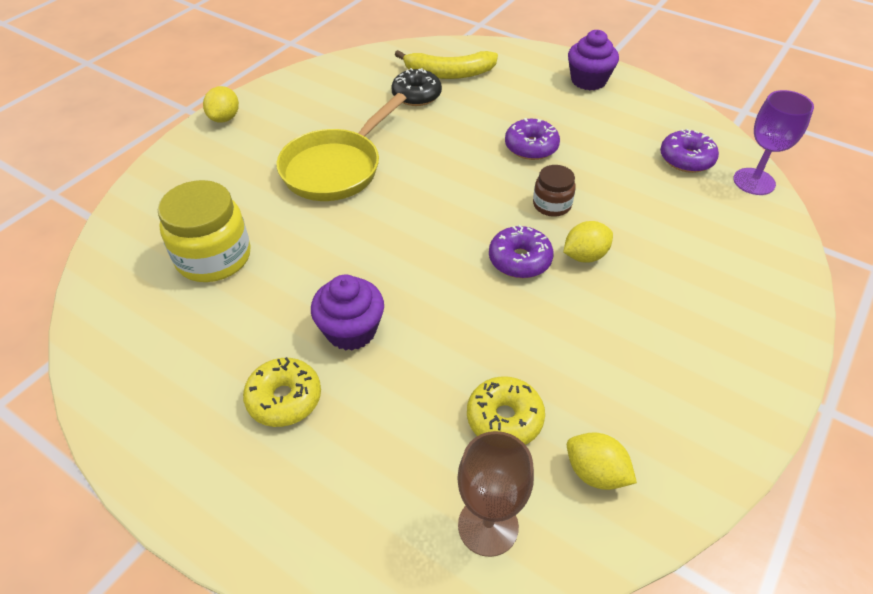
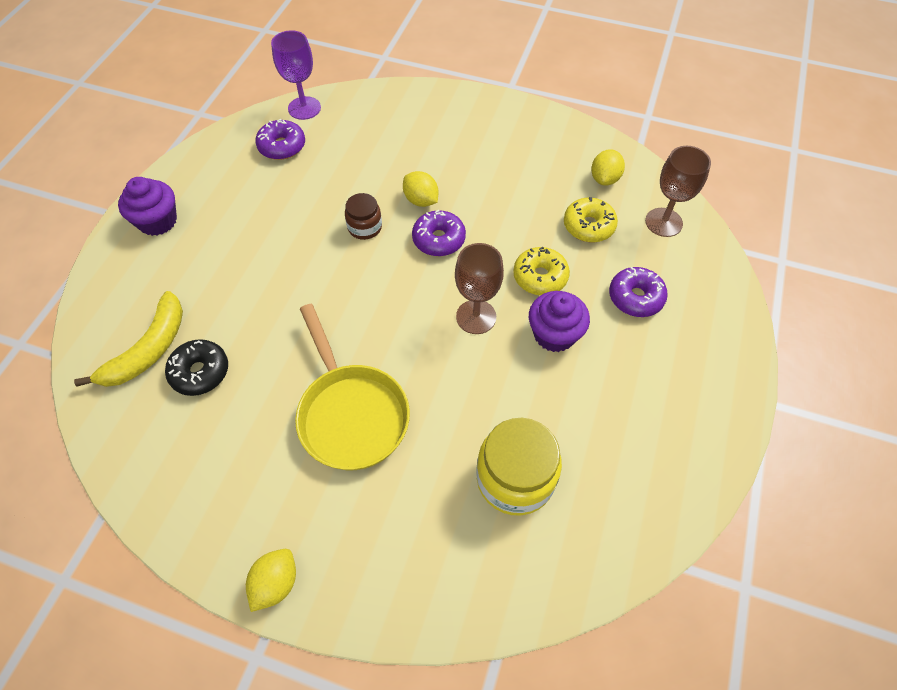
camera: 105 degrees left, 10 degrees up
(225, 118) = (276, 583): yellow lemon -> yellow lemon turned 60 degrees counterclockwise
(284, 398) = (634, 358): yellow donut -> yellow donut (540, 277)
(336, 168) = (351, 414): yellow pan -> yellow pan turned 45 degrees clockwise
(402, 269) = (476, 317): none -> brown goblet
(449, 73) = (149, 349): yellow banana -> yellow banana turned 45 degrees clockwise
(531, 147) = (283, 253): purple donut -> purple donut (635, 297)

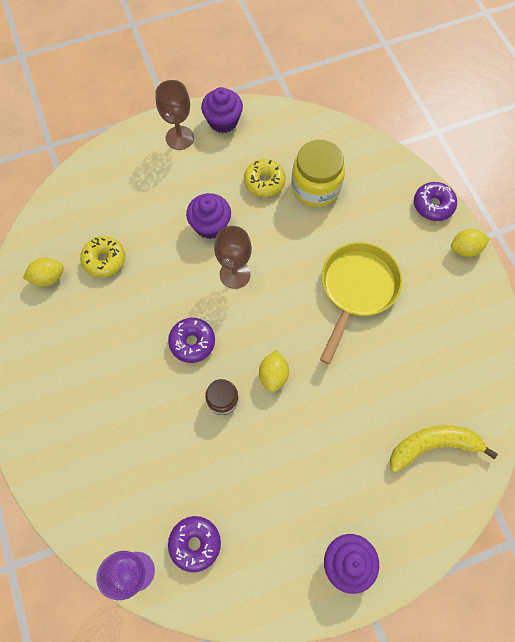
camera: 130 degrees left, 10 degrees up
(200, 372) = (414, 397): black donut -> none
(421, 200) = (166, 383): yellow lemon -> yellow lemon (273, 375)
(540, 277) = (173, 260): yellow donut -> yellow donut (264, 182)
(635, 297) = (146, 201): purple donut -> purple donut (433, 205)
(663, 222) = (66, 220): brown goblet -> brown goblet (179, 138)
(701, 448) = (223, 121): none -> purple cupcake

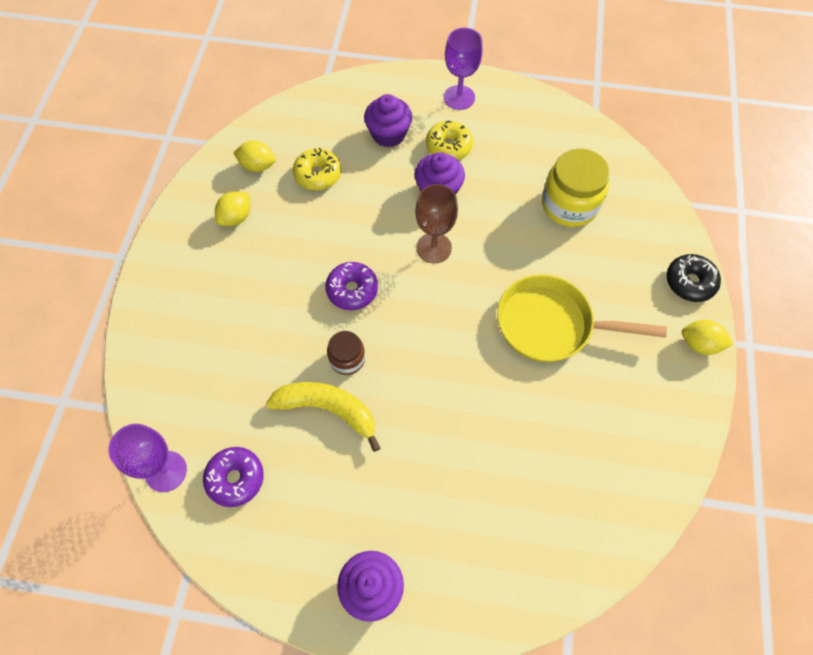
camera: 30 degrees right, 5 degrees down
(179, 138) = (459, 97): brown goblet -> purple goblet
(223, 121) = (512, 101): purple cupcake -> purple cupcake (388, 134)
(264, 182) = (518, 176): yellow donut -> yellow donut (448, 147)
(273, 375) = (412, 363): yellow lemon -> yellow lemon (236, 217)
(356, 289) = (551, 325): yellow pan -> yellow pan turned 135 degrees counterclockwise
(433, 205) = (689, 282): purple donut -> black donut
(433, 446) = (537, 526): yellow banana -> yellow banana (328, 410)

